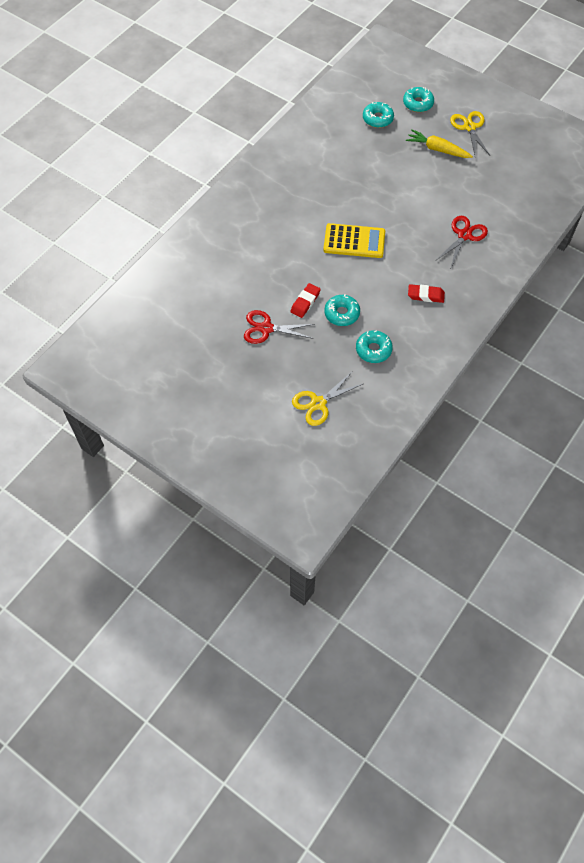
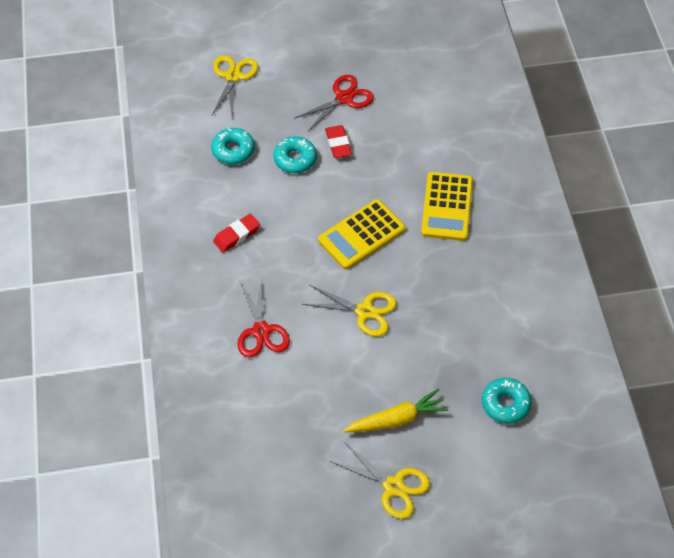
camera: 135 degrees right, 5 degrees down
(289, 219) = (447, 207): none -> yellow calculator
(398, 204) = (365, 311): none -> yellow scissors
(418, 103) = (487, 469): turquoise donut -> none

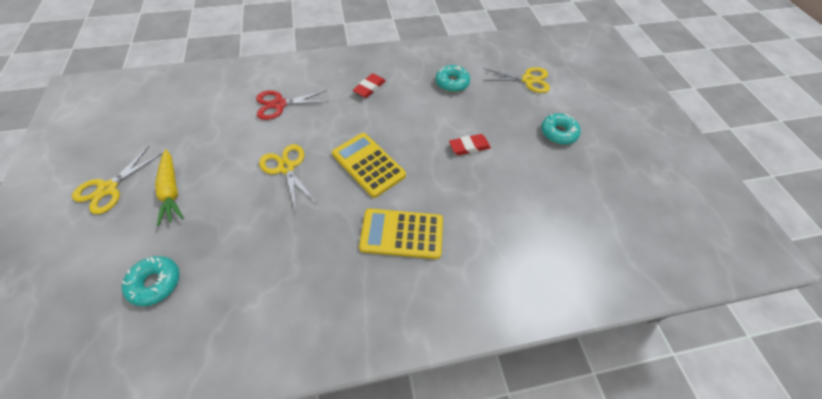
camera: 85 degrees right, 0 degrees up
(237, 235) = (369, 88): red eraser -> red eraser turned 75 degrees clockwise
(295, 159) = (448, 119): turquoise donut -> turquoise donut (558, 133)
(344, 98) = (523, 150): red scissors -> none
(365, 311) = (286, 167): yellow scissors -> yellow scissors turned 135 degrees clockwise

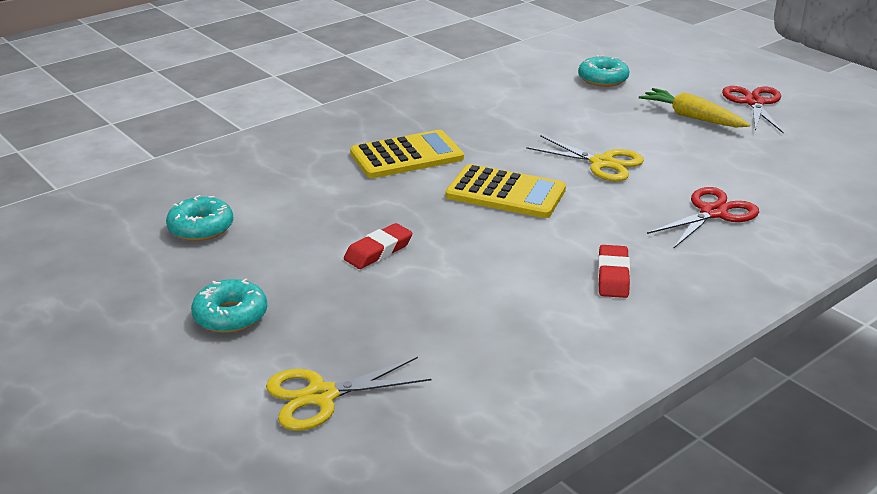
camera: 155 degrees right, 25 degrees down
(108, 188) = (754, 102): yellow scissors -> red scissors
(452, 83) = (476, 334): turquoise donut -> turquoise donut (201, 228)

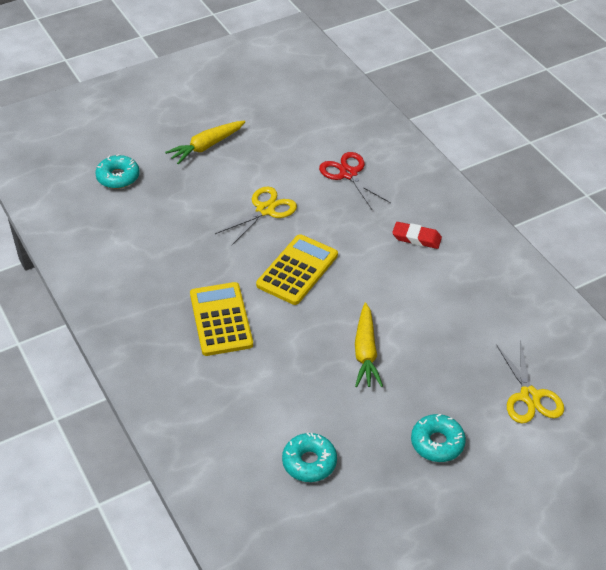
camera: 80 degrees left, 15 degrees up
(378, 251) = (365, 352): red eraser -> yellow carrot
(754, 102) = (193, 109): red scissors -> none

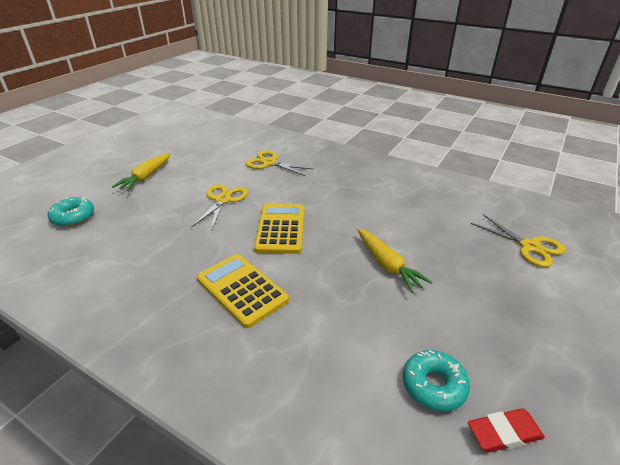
camera: 30 degrees left, 10 degrees down
(348, 174) = (269, 163): red scissors -> yellow scissors
(416, 238) = (349, 182): red eraser -> red eraser (504, 433)
(437, 443) = (513, 310): turquoise donut -> none

